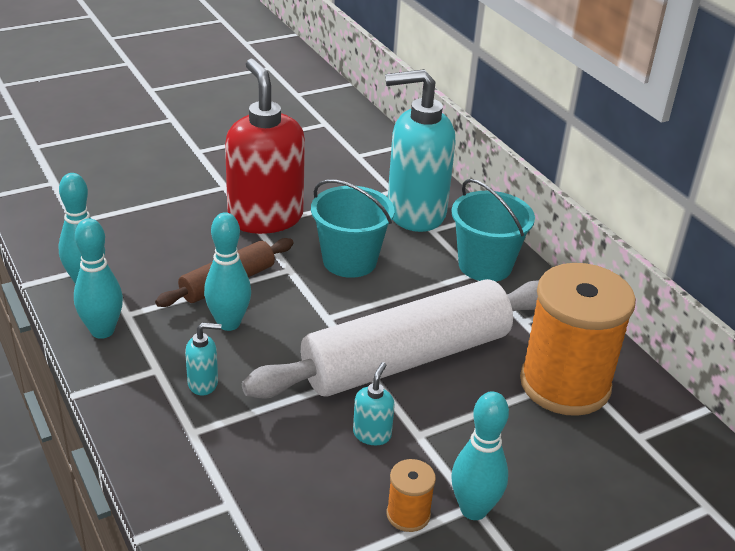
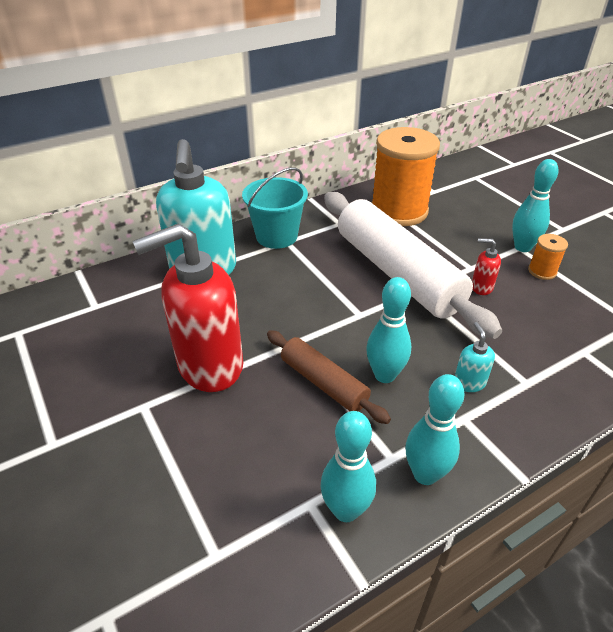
camera: 90 degrees left, 5 degrees up
(349, 261) = (279, 305): turquoise bucket -> none
(372, 434) = (481, 287): turquoise soap dispenser -> red soap dispenser

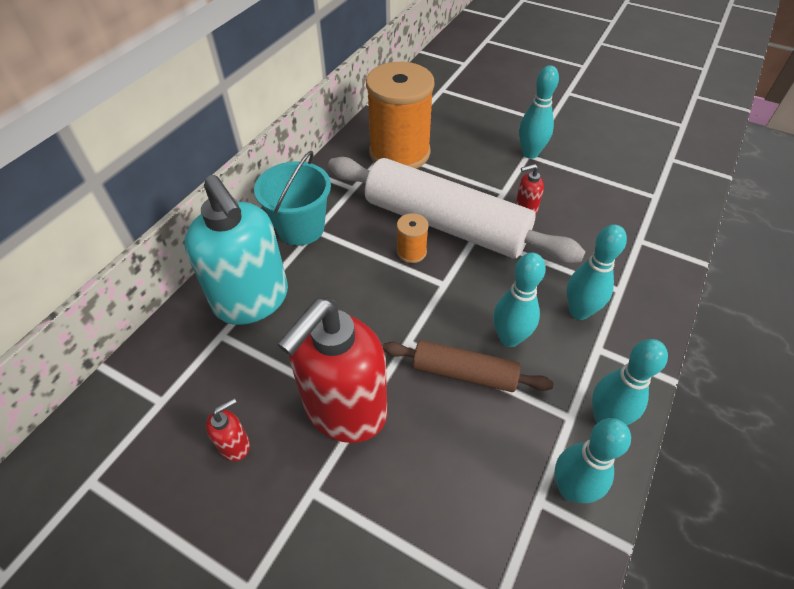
camera: 30 degrees left, 10 degrees up
(117, 353) = (235, 445): none -> red soap dispenser
(469, 382) = (579, 311): turquoise soap dispenser -> turquoise bowling pin
(542, 271) = (560, 173): orange spool -> orange spool (411, 252)

